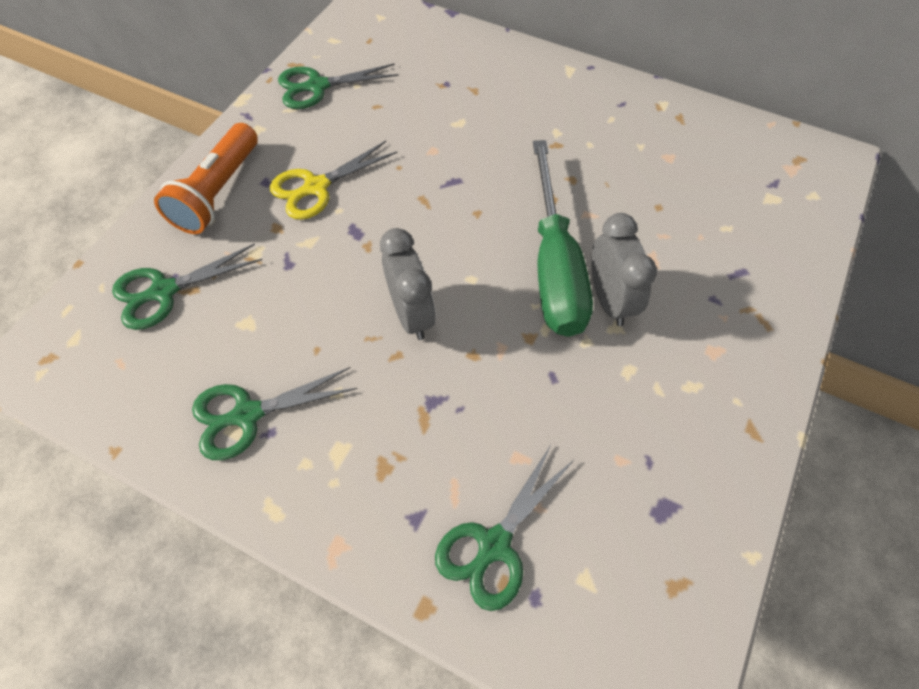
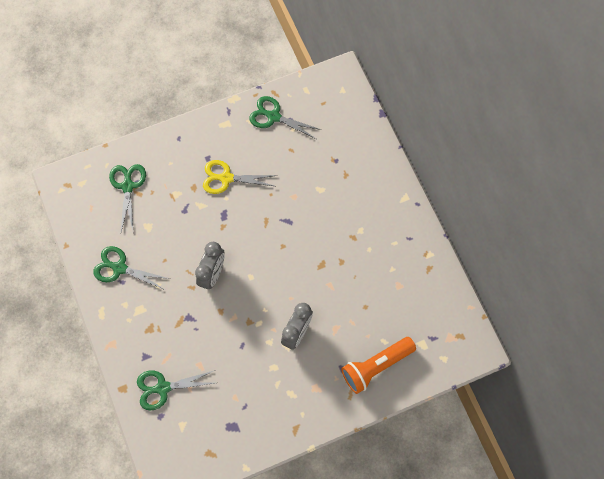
camera: 40 degrees right, 10 degrees up
(163, 291) = (128, 186): green scissors -> green scissors turned 75 degrees clockwise
(218, 192) = (184, 149): orange flashlight -> orange flashlight (375, 366)
(554, 267) = (290, 299): green screwdriver -> none

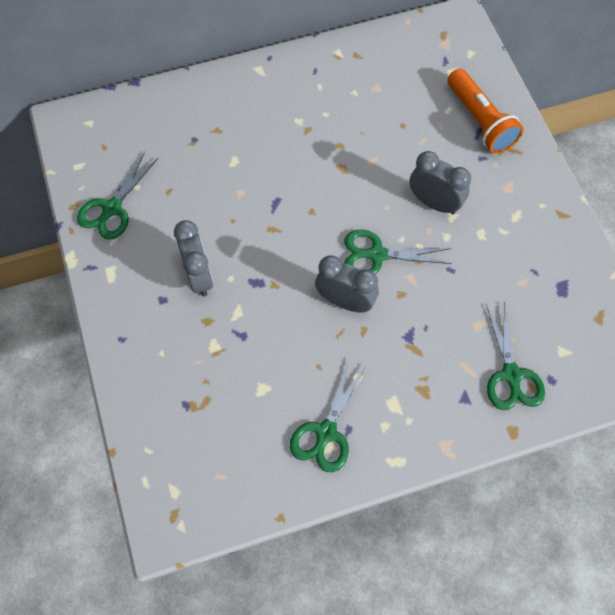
camera: 85 degrees left, 5 degrees down
(128, 186) = (190, 417): green scissors -> green scissors (376, 255)
(226, 178) = (199, 276): yellow scissors -> grey clock

